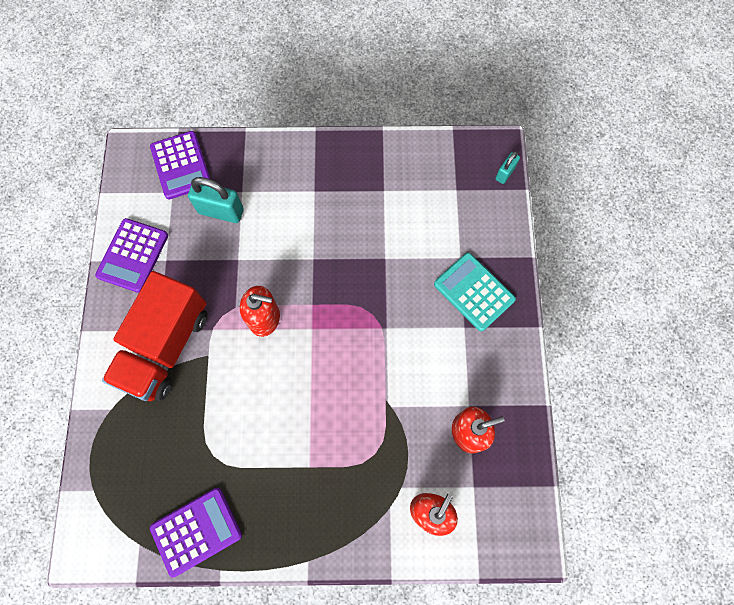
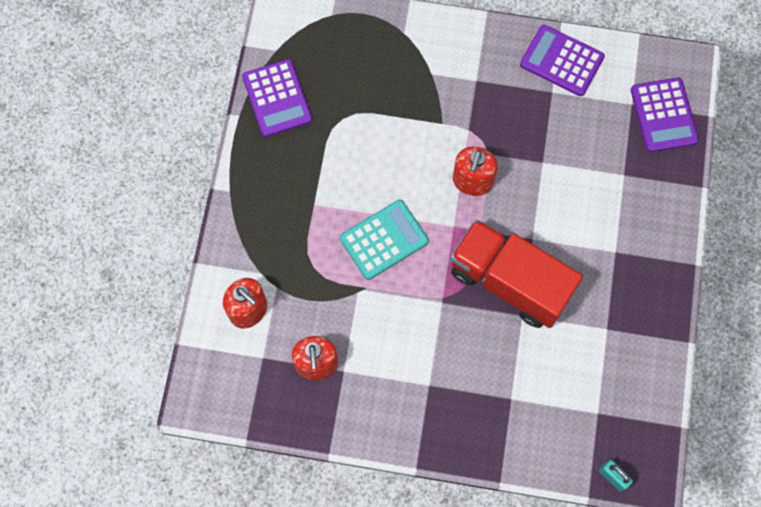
camera: 100 degrees right, 0 degrees up
(166, 346) = (458, 85): red truck -> red truck (509, 282)
(181, 165) = (663, 115): purple calculator -> purple calculator turned 90 degrees counterclockwise
(221, 211) = (602, 151): turquoise padlock -> none
(474, 292) = (468, 405): turquoise calculator -> turquoise calculator (384, 240)

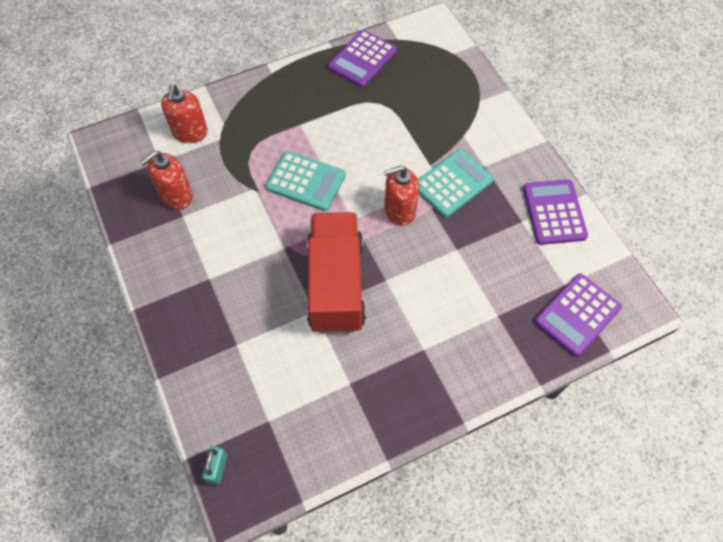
camera: 55 degrees right, 10 degrees down
(476, 119) = (453, 183): none -> turquoise calculator

